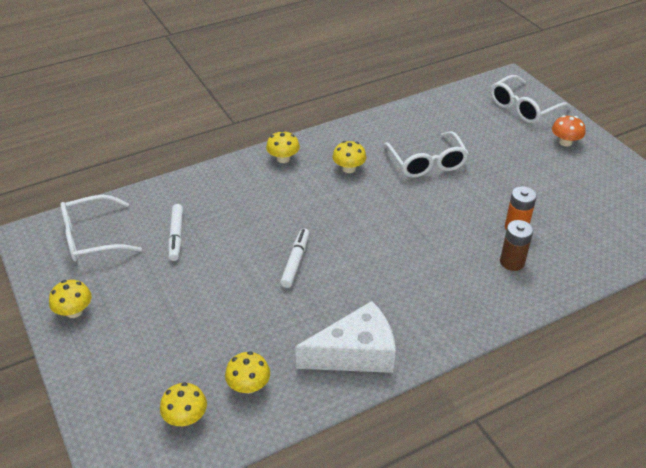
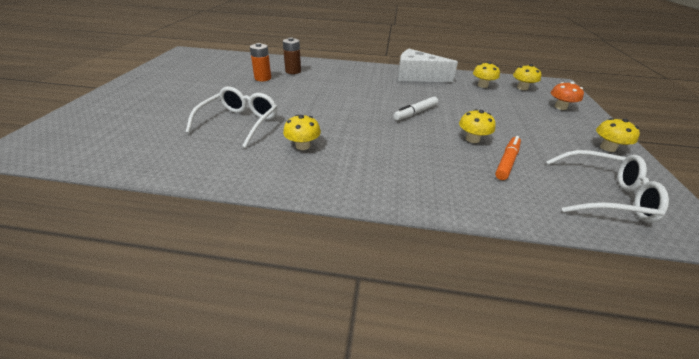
camera: 145 degrees left, 5 degrees down
(176, 236) = (507, 162): white marker -> orange marker
(283, 158) = (349, 182): yellow mushroom -> yellow mushroom (472, 139)
(523, 108) = (85, 122): white glasses -> none
(565, 142) = (133, 94): orange mushroom -> orange mushroom (560, 107)

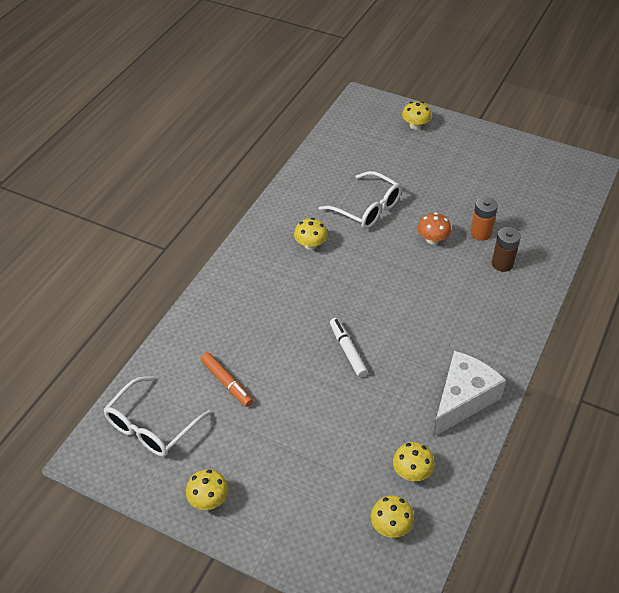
camera: 110 degrees right, 10 degrees up
(472, 139) = (274, 376): yellow mushroom -> yellow mushroom (415, 125)
(560, 107) = (314, 531): orange mushroom -> orange mushroom (432, 239)

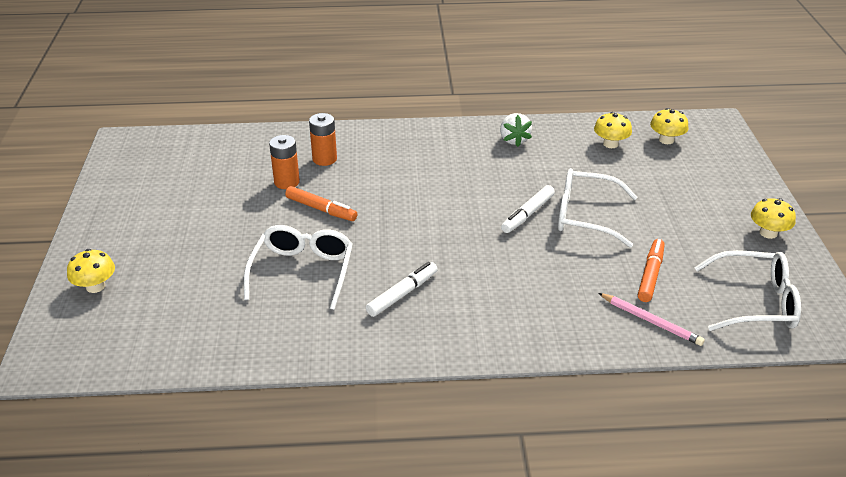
camera: 120 degrees left, 10 degrees down
(186, 353) = (651, 321): none -> pink pencil
(310, 245) = (402, 294): yellow mushroom -> white marker
(320, 385) = (585, 216): none -> white glasses
(432, 239) = (321, 209): orange mushroom -> orange marker
(462, 399) = (514, 140): white cheese -> white strawberry
(502, 264) = (324, 159): brown battery -> orange battery

